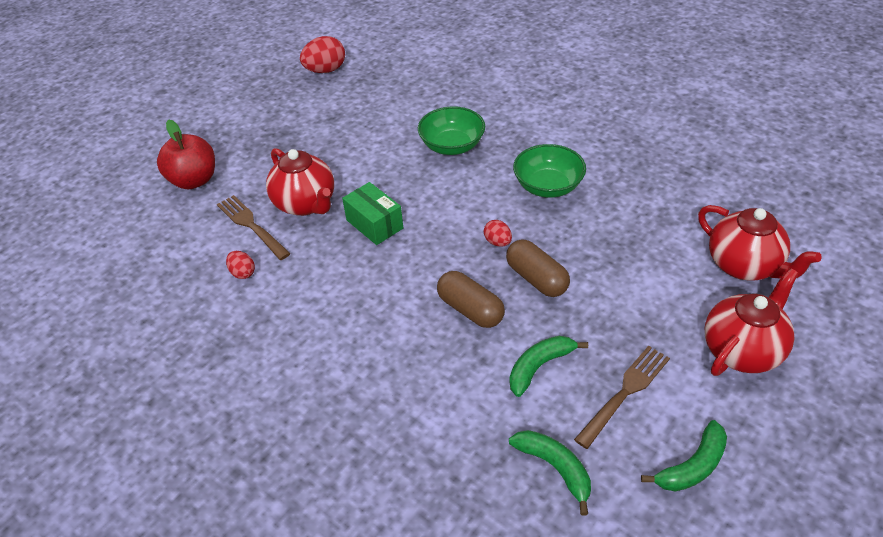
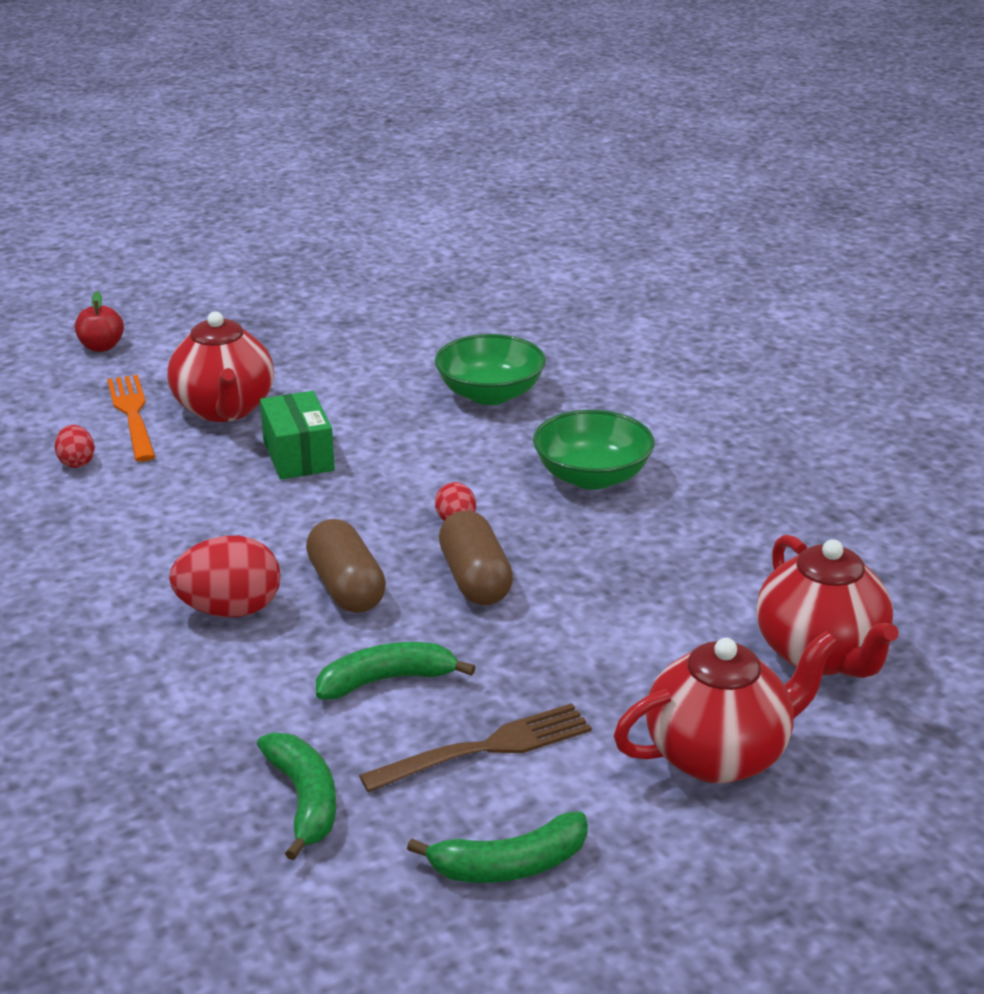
camera: 20 degrees right, 15 degrees down
(194, 180) = (101, 347): red apple -> red apple, size x0.57
(251, 225) = (132, 414): brown fork -> orange fork
(325, 70) = (384, 266): red egg -> red egg (230, 610)

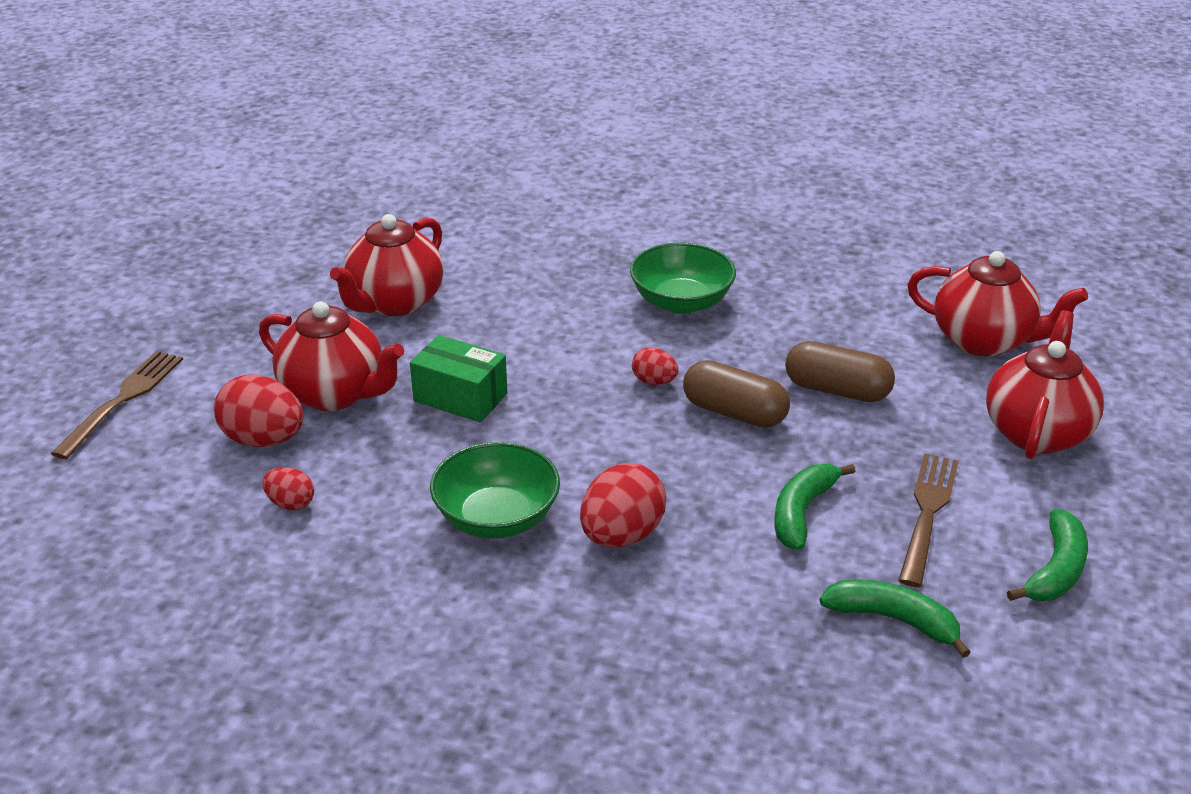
camera: 45 degrees left, 5 degrees up
(101, 347) = (123, 400): red apple -> brown fork
(132, 414) = (264, 439): orange fork -> red egg
(346, 587) = (667, 469): brown capsule -> brown capsule (837, 390)
(373, 369) = (395, 303): none -> red teapot
(490, 394) = (514, 278): green bowl -> green bowl (497, 517)

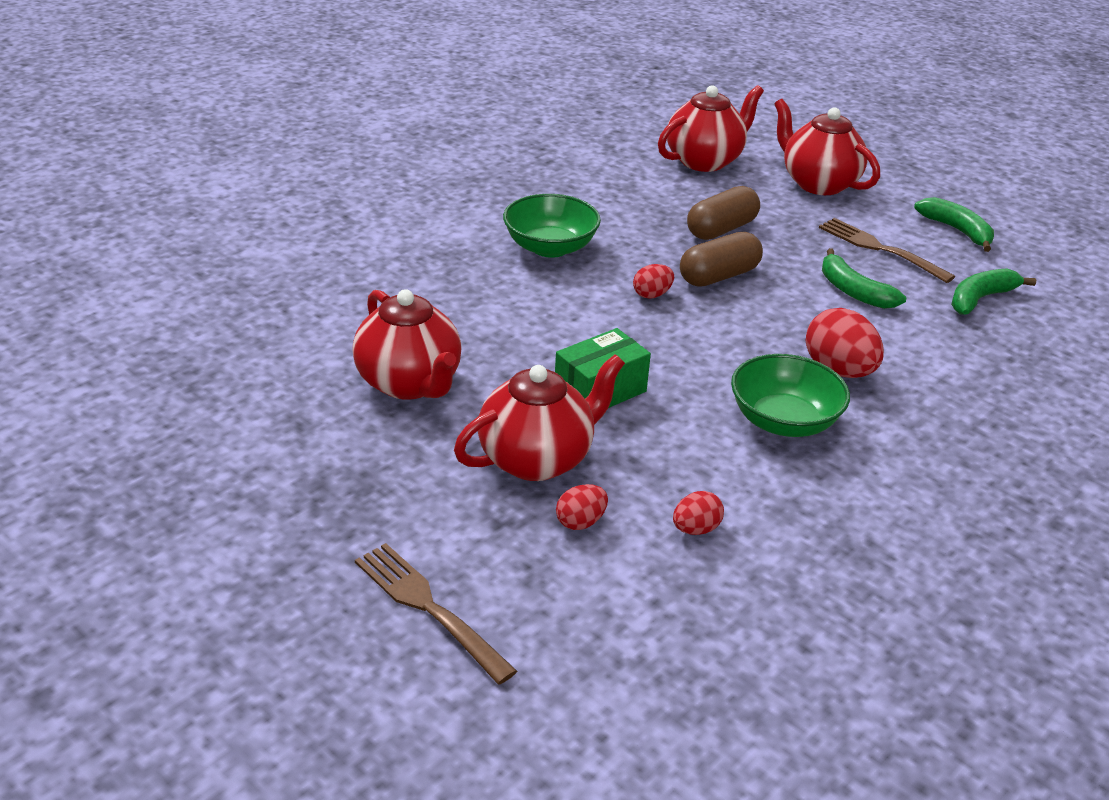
camera: 65 degrees left, 0 degrees up
(264, 439) = (580, 522): red egg -> red egg, size x0.55

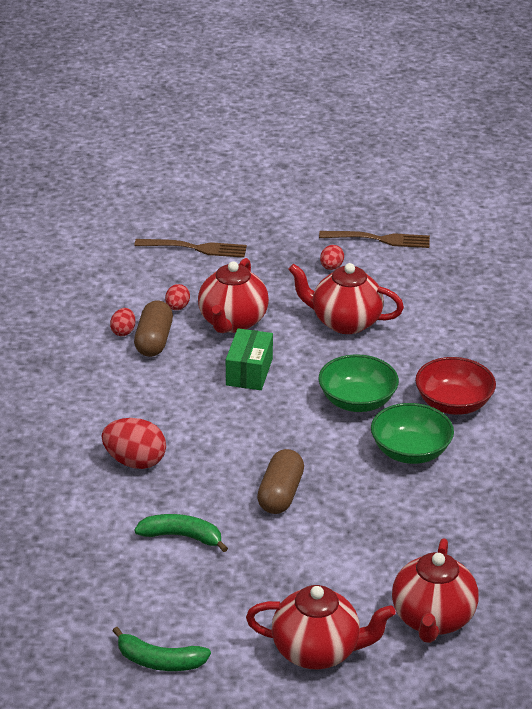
camera: 140 degrees right, 0 degrees up
(445, 259) = (453, 403): none -> red bowl
(652, 295) = (302, 452): red egg -> red egg (331, 267)
(721, 229) = (328, 542): brown capsule -> brown capsule (154, 341)
(783, 421) = (135, 409): green bowl -> green bowl (357, 401)
(880, 249) = (200, 596): brown fork -> brown fork (379, 239)
(980, 299) = (90, 585): green banana -> none

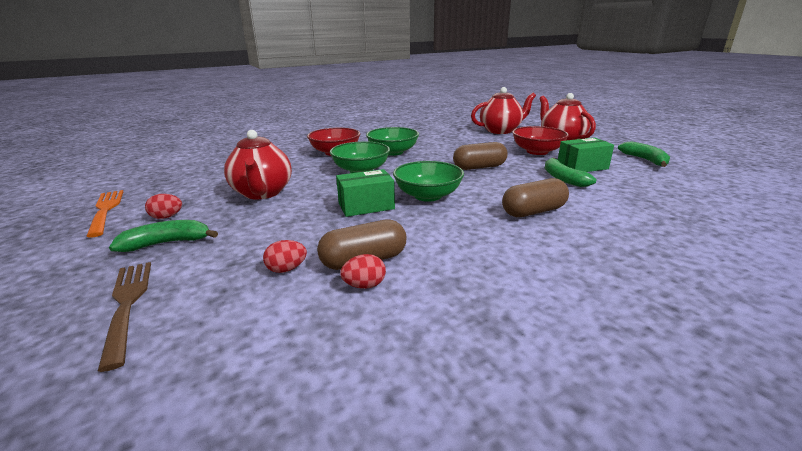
camera: 120 degrees left, 10 degrees down
(135, 461) = (533, 211): red egg -> brown capsule
(197, 581) = (582, 167): none -> green box
(232, 322) = (295, 232): red teapot -> none
(236, 417) = (428, 196): none -> green bowl
(274, 265) = (167, 243): none -> green banana
(289, 584) = (537, 151): none -> red bowl
(379, 239) = (106, 210): brown fork -> orange fork

